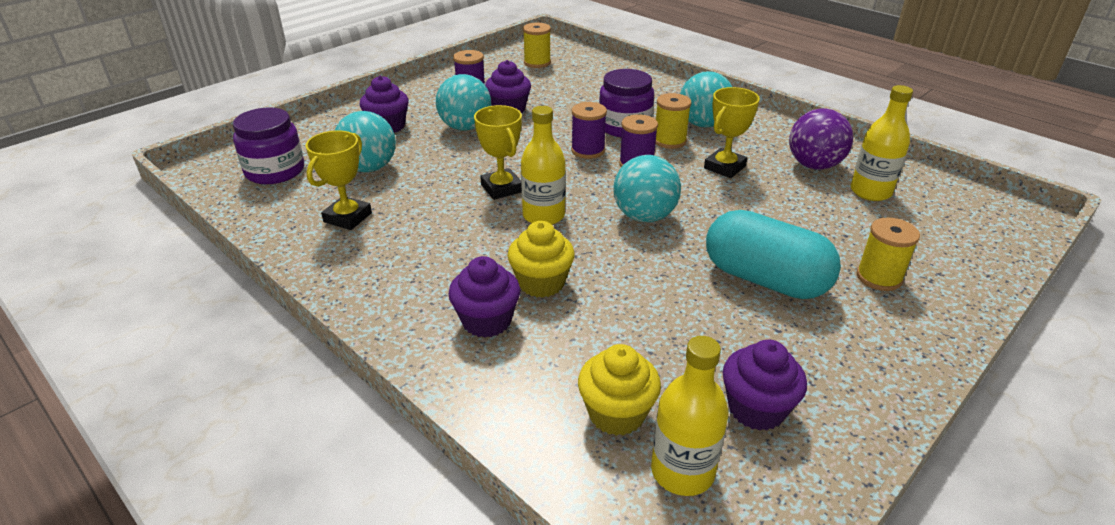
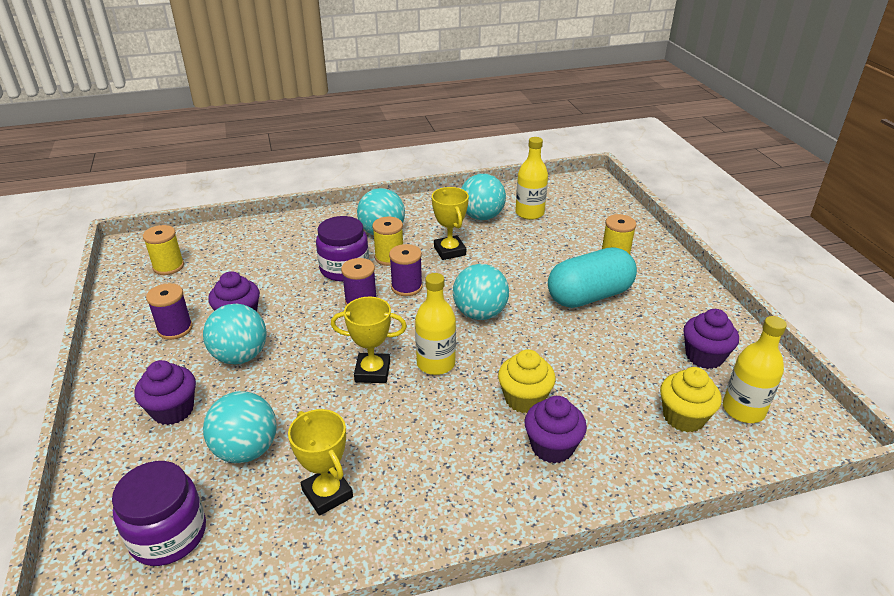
camera: 60 degrees left, 0 degrees up
(814, 165) = (482, 217): purple ball -> turquoise ball

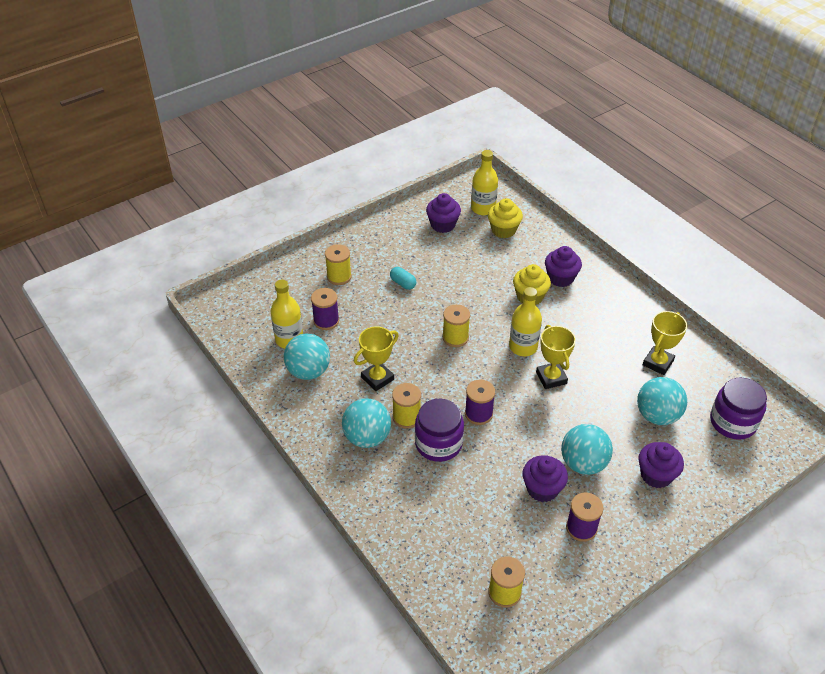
camera: 110 degrees left, 10 degrees up
(406, 287) = (444, 391): purple spool -> purple spool (326, 321)
(480, 313) = (455, 337): turquoise ball -> yellow spool
(589, 296) = (403, 283): turquoise capsule -> turquoise capsule, size x0.42

